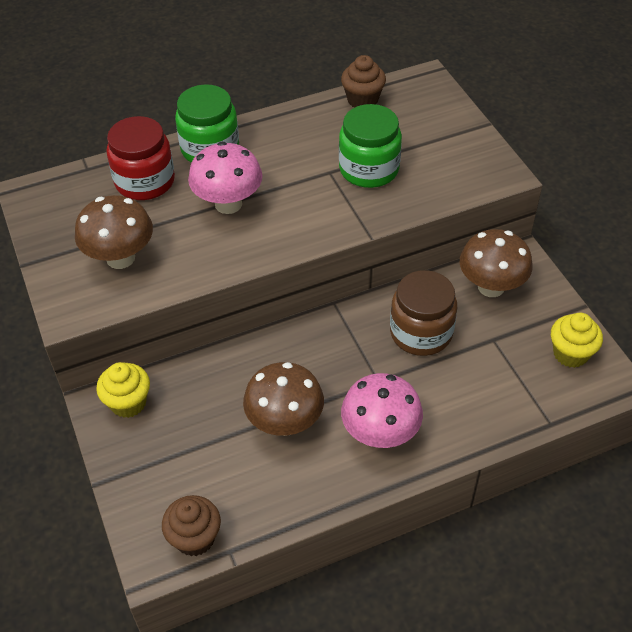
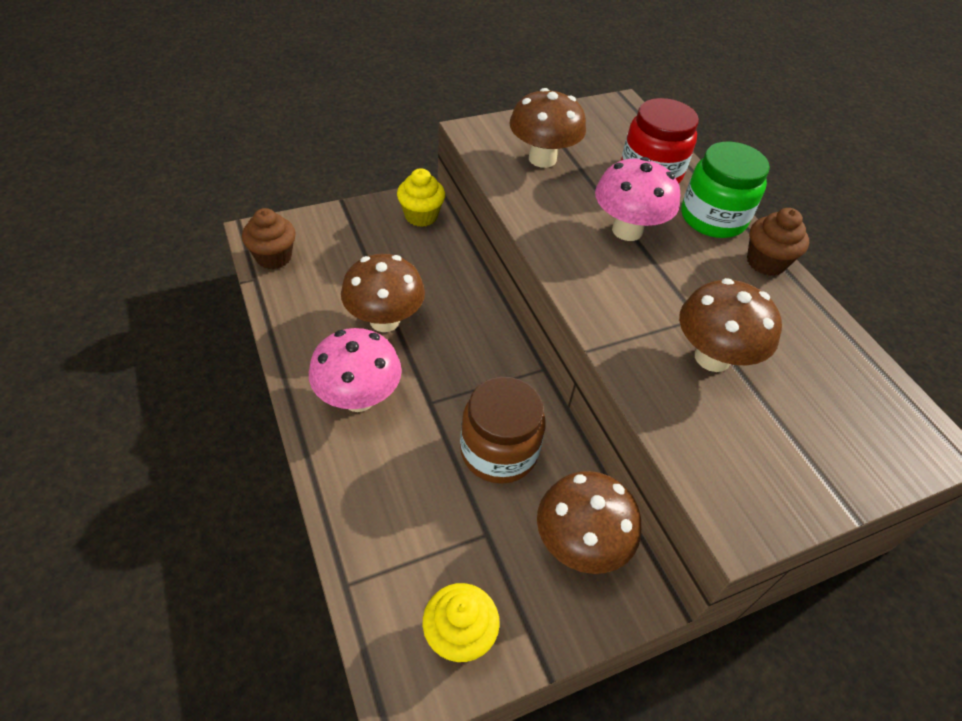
camera: 85 degrees right, 0 degrees up
(362, 100) = (853, 361): brown cupcake -> brown cupcake (765, 262)
(369, 169) = (712, 357): green jar -> brown mushroom

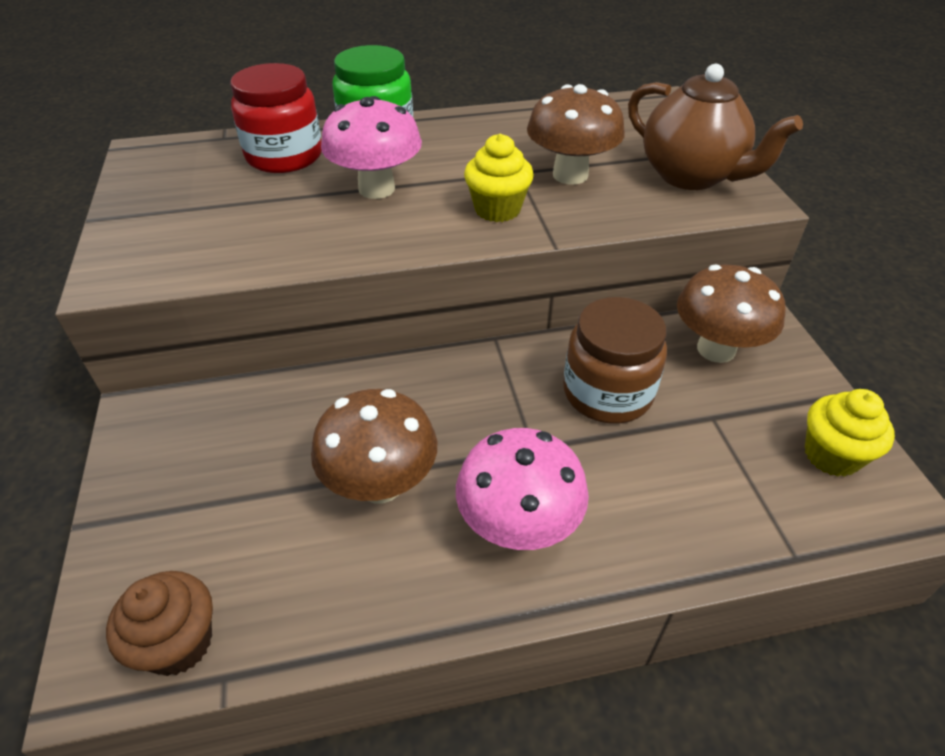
camera: 75 degrees left, 5 degrees down
(421, 216) = (176, 420): yellow cupcake -> yellow cupcake (497, 209)
(542, 159) = (212, 227): brown mushroom -> none
(762, 464) = (691, 176): none -> brown teapot
(765, 262) = (450, 122): brown cupcake -> none

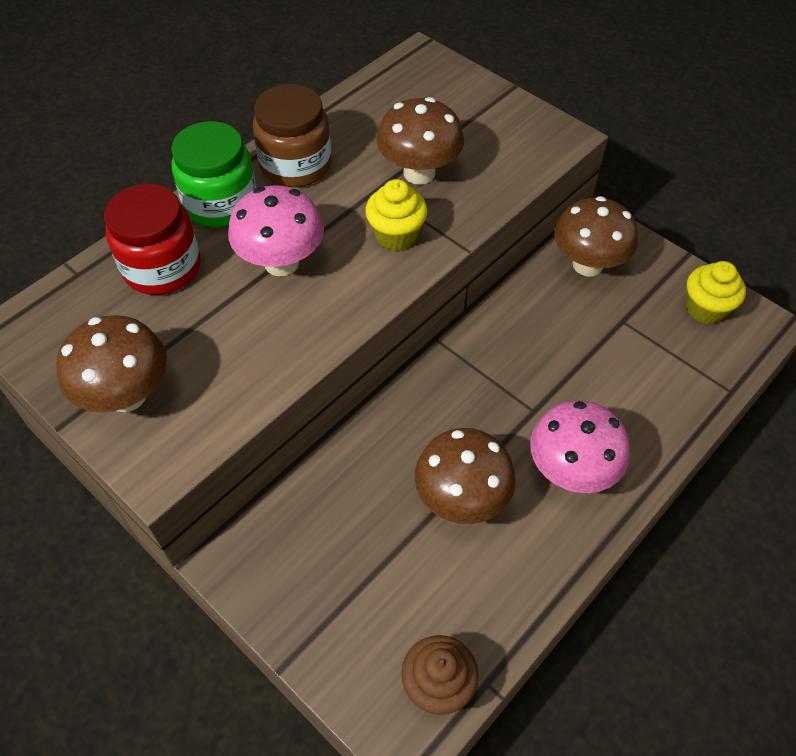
camera: 35 degrees left, 10 degrees up
(156, 222) = (127, 395): none -> brown mushroom
(607, 393) = (547, 340): brown jar -> brown jar (296, 165)
(691, 176) = (505, 132): brown teapot -> none

